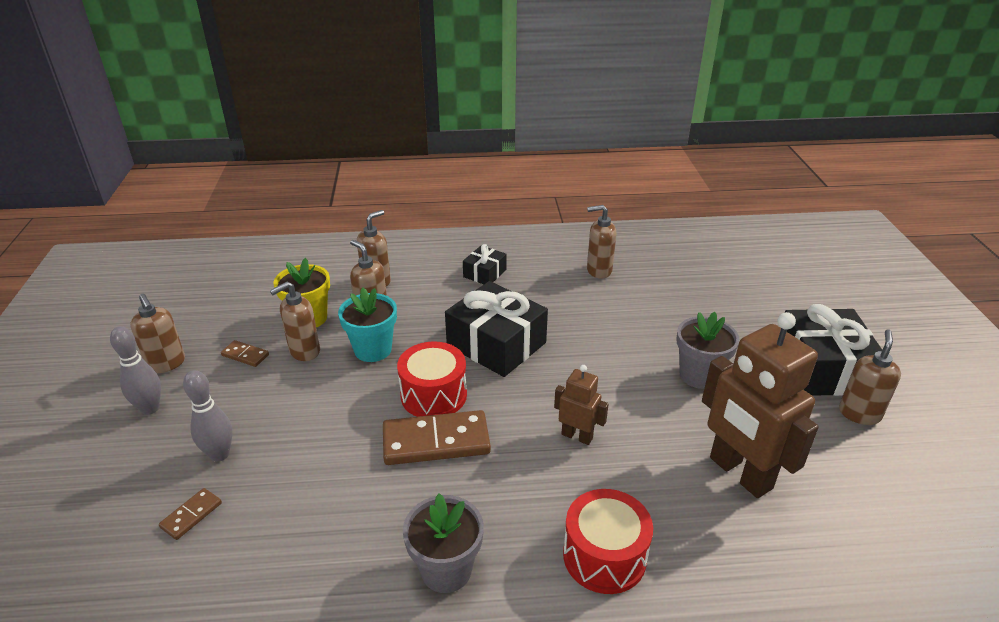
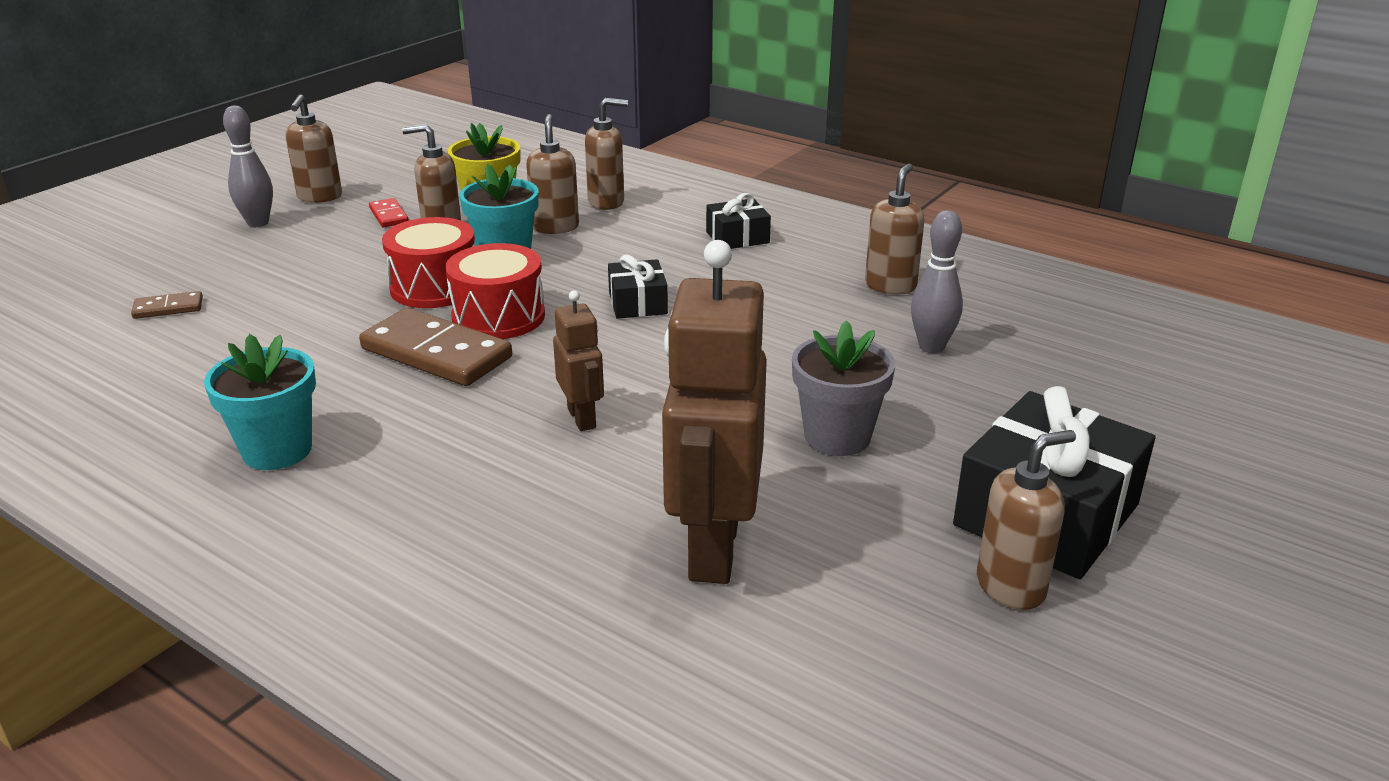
camera: 40 degrees right, 5 degrees down
(220, 454) = (253, 277): grey bowling pin -> grey bowling pin (931, 347)
(245, 355) = (389, 215): brown domino -> red domino
(446, 570) = (277, 450): grey flower pot -> turquoise flower pot
(496, 344) = (638, 303): black gift -> black gift, size x0.51
(598, 270) = (890, 286): brown soap dispenser -> brown soap dispenser turned 75 degrees clockwise
(604, 556) = (429, 525): red drum -> red drum (435, 287)

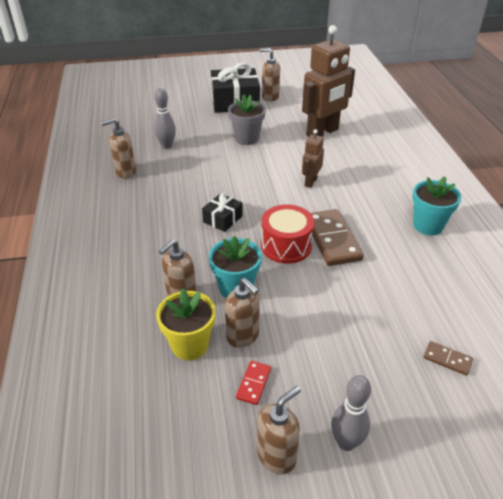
camera: 135 degrees left, 10 degrees up
(435, 287) = (293, 285): red drum -> none
(606, 202) = (125, 303): brown soap dispenser -> none
(737, 237) = (121, 231): black gift -> none

